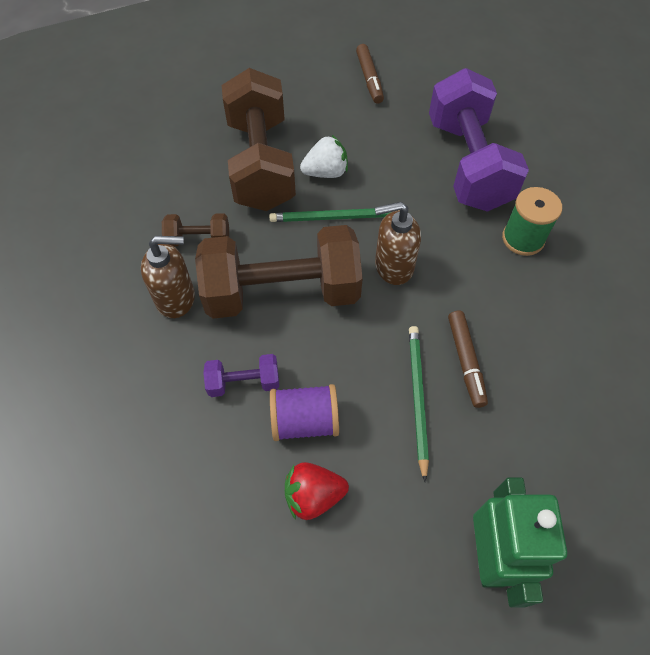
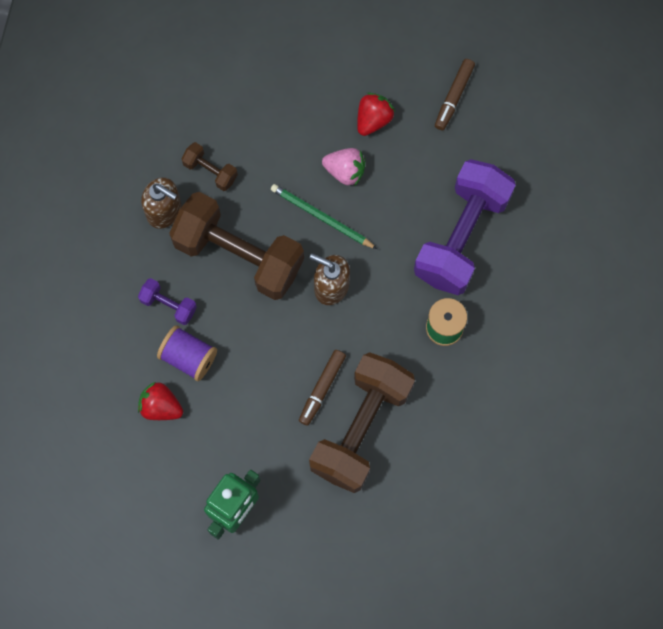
camera: 35 degrees right, 15 degrees up
(261, 164) = (301, 129): brown dumbbell -> brown dumbbell (361, 428)
(317, 125) = (373, 119): none -> red strawberry
(326, 172) = (345, 171): white strawberry -> pink strawberry
(417, 398) = (270, 391): green pencil -> none

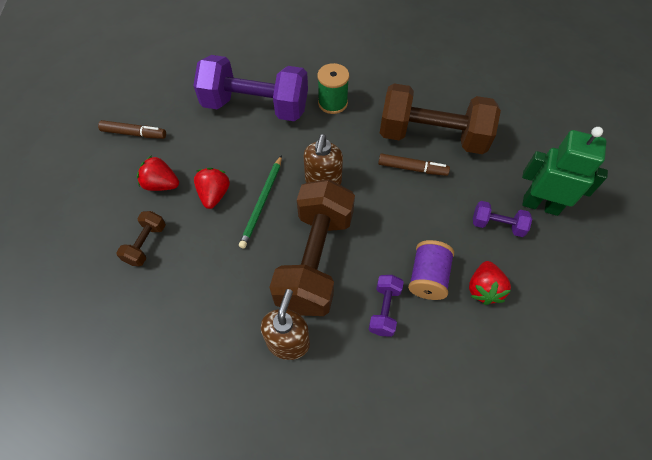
camera: 105 degrees left, 15 degrees down
(210, 171) = (235, 308): brown dumbbell -> brown dumbbell (146, 244)
(225, 451) = (497, 225): none -> purple dumbbell
(345, 171) = (214, 195): pink strawberry -> red strawberry

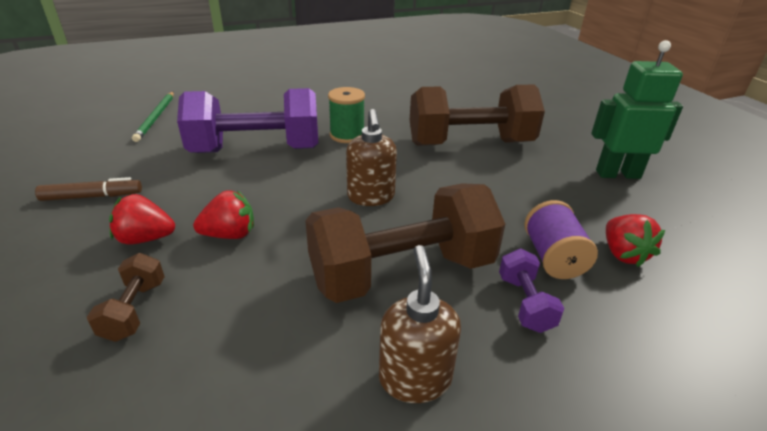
camera: 20 degrees left, 25 degrees down
(214, 195) = (230, 234): red strawberry -> red strawberry turned 90 degrees clockwise
(262, 202) = (301, 230): green pencil -> green pencil (156, 117)
(315, 260) = (402, 272): brown dumbbell -> brown dumbbell turned 75 degrees clockwise
(412, 168) = (466, 169): brown marker -> none
(497, 225) = (590, 197): purple dumbbell -> none

